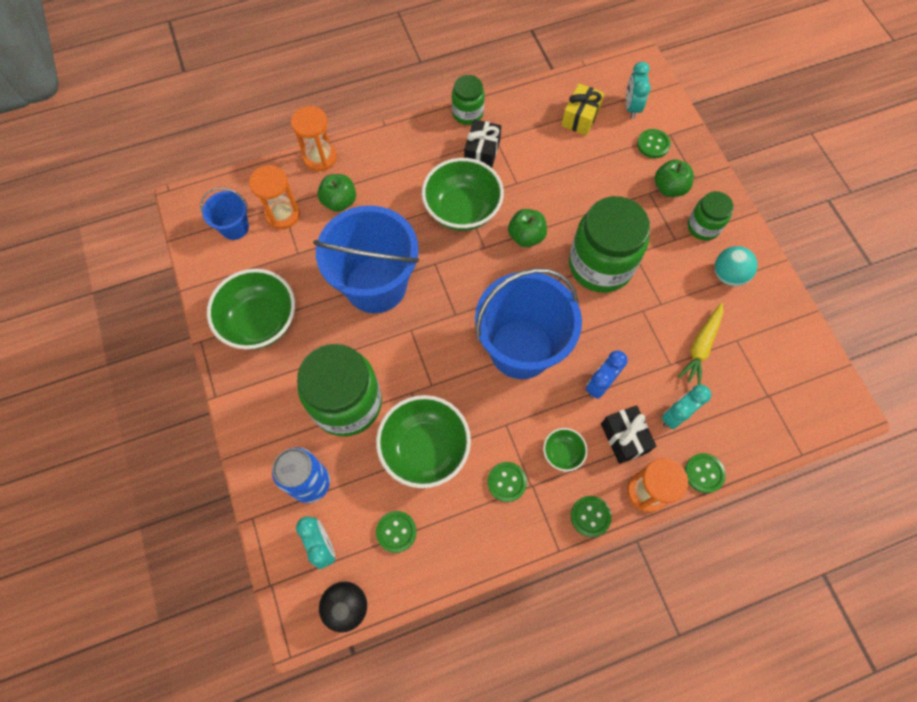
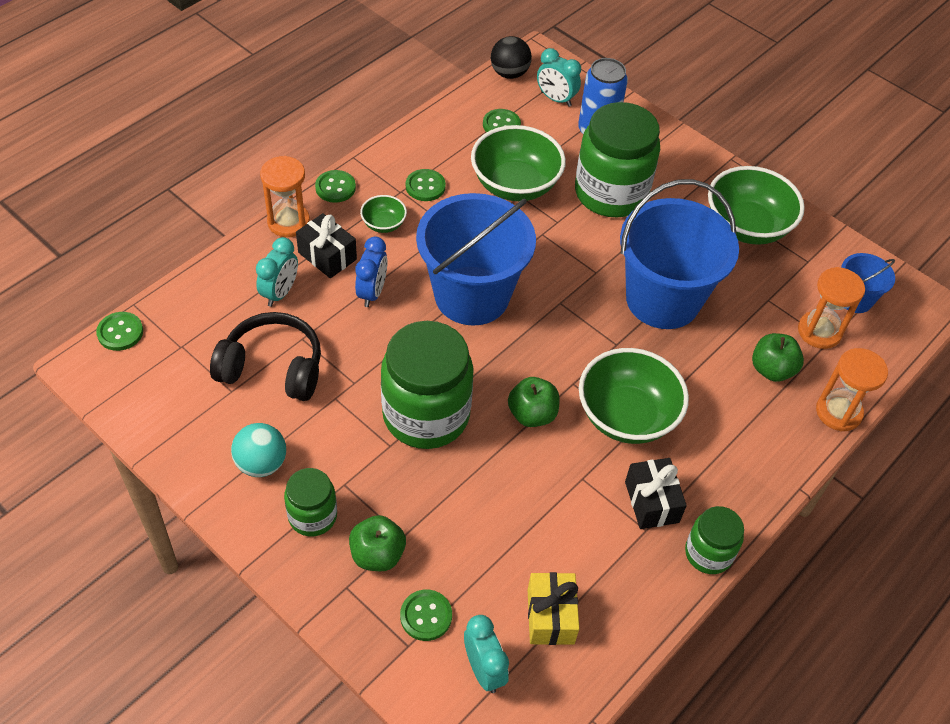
camera: 150 degrees right, 15 degrees down
(701, 347) = (272, 368): yellow carrot -> black headphones
(704, 473) = (235, 254): green button -> green button (120, 332)

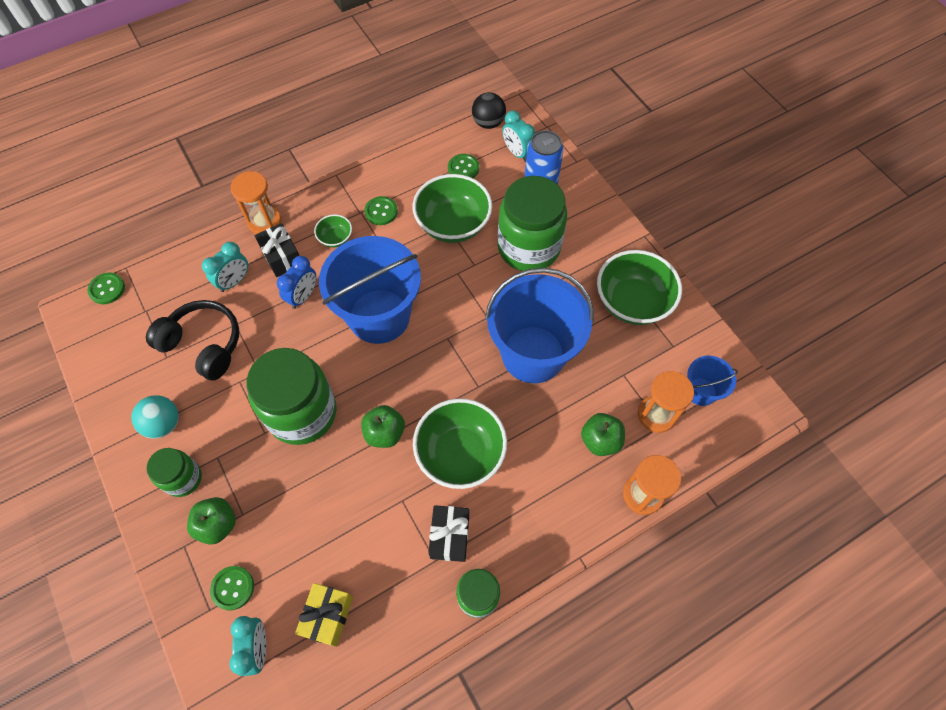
camera: 20 degrees right, 10 degrees up
(335, 187) = (311, 199): green button -> none

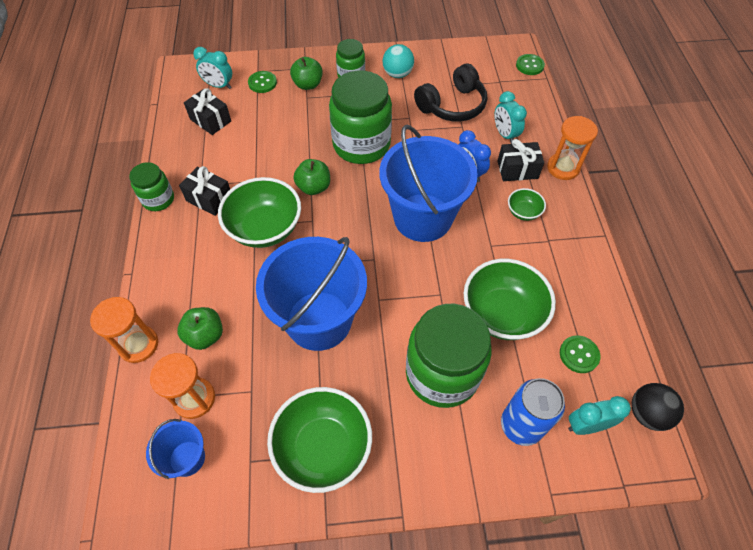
camera: 115 degrees right, 5 degrees down
(327, 616) = (210, 120): yellow gift -> black gift
(381, 211) = (543, 257): green button -> none

